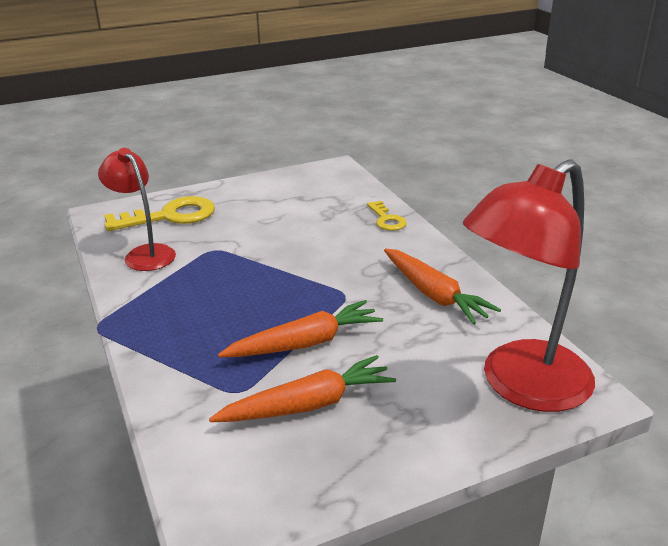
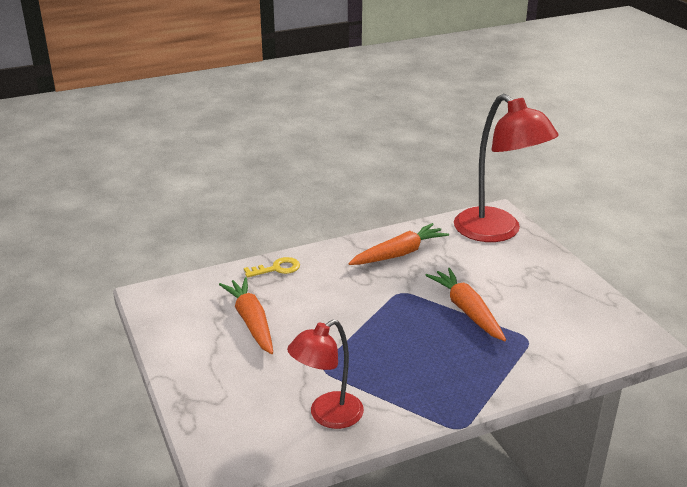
camera: 90 degrees left, 0 degrees up
(170, 216) = (243, 408): yellow key -> none
(308, 405) = (534, 308): orange carrot -> orange carrot (251, 322)

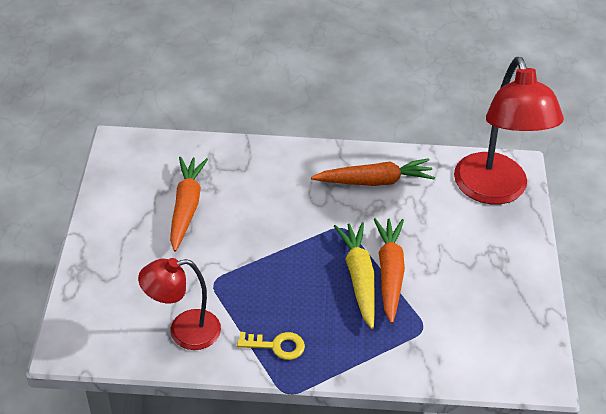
camera: 25 degrees right, 15 degrees up
(277, 268) = (248, 156): yellow key -> yellow key (276, 346)
(446, 322) = (359, 278): none -> yellow carrot

